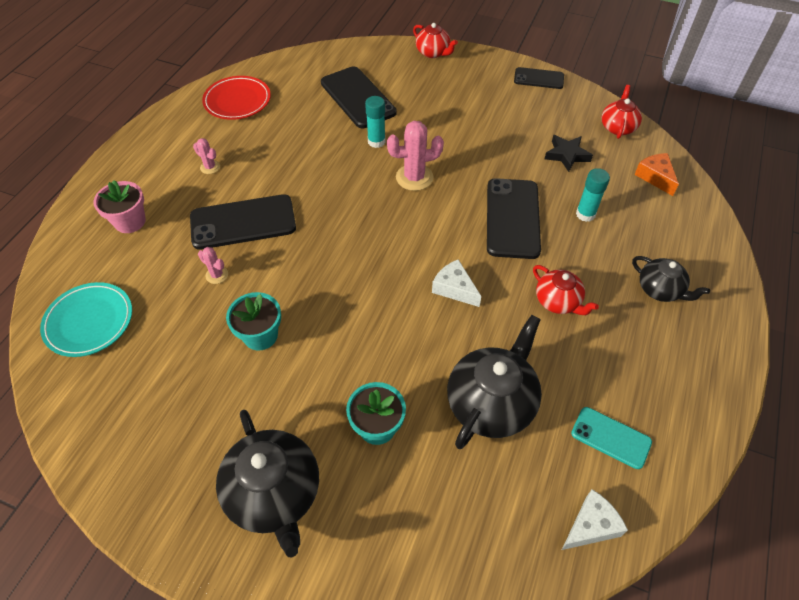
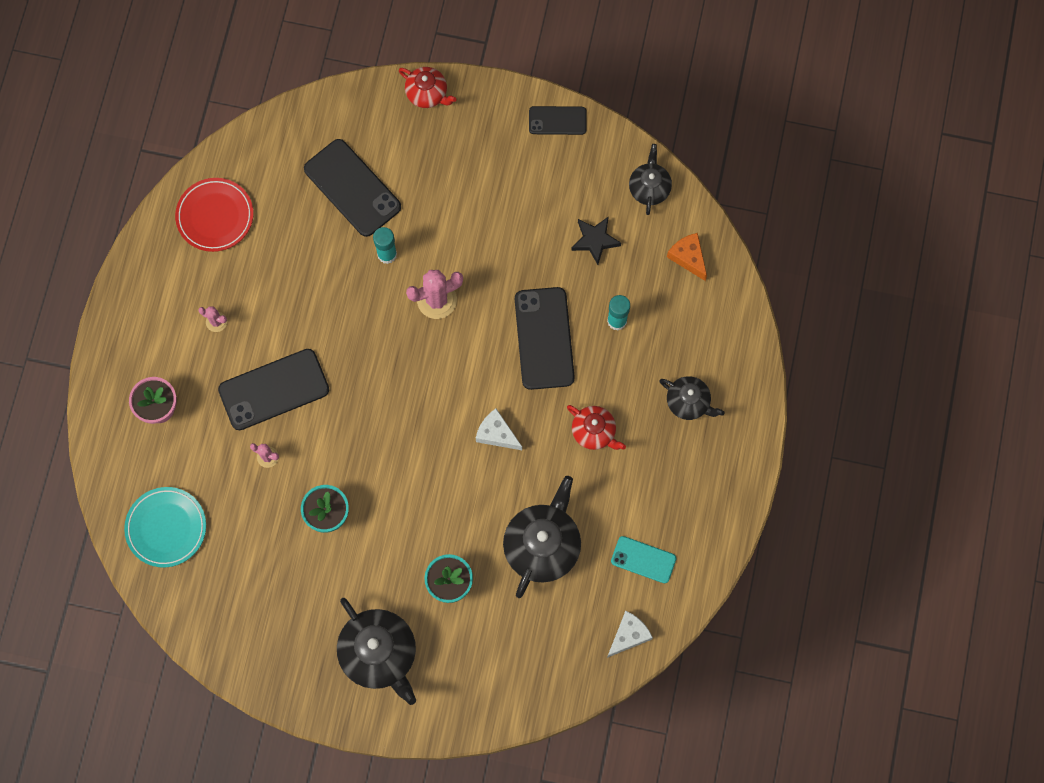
camera: 10 degrees left, 20 degrees up
(617, 127) = (649, 188): red teapot -> black teapot

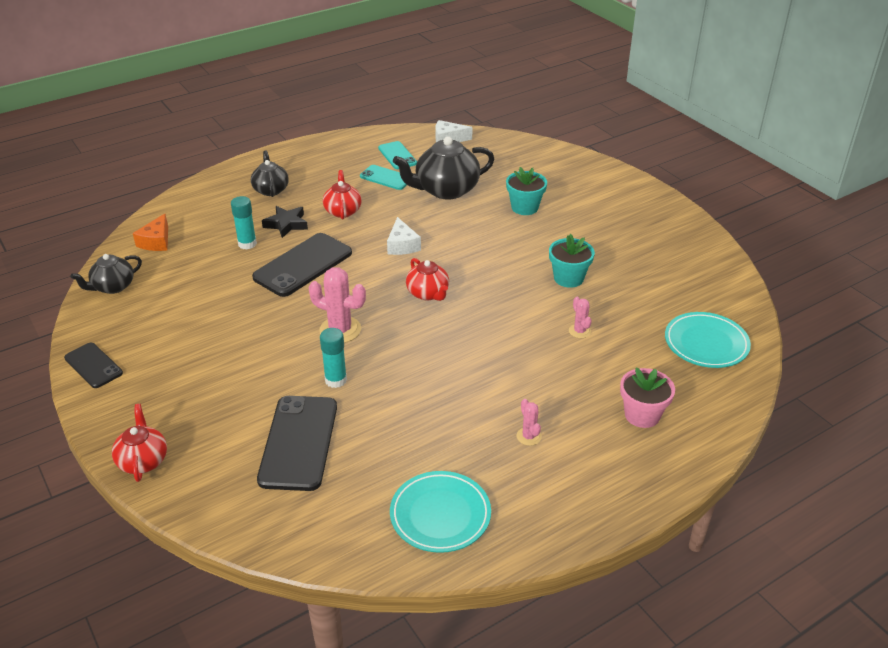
camera: 135 degrees left, 35 degrees down
(215, 216) = (440, 515): red plate -> turquoise plate
(274, 390) = (530, 363): black phone -> none
(379, 654) = (608, 207): black teapot -> none
(416, 396) = (428, 293): none -> red teapot
(595, 240) = (191, 286): black star -> black star (286, 224)
(613, 514) = (386, 178): none -> turquoise phone

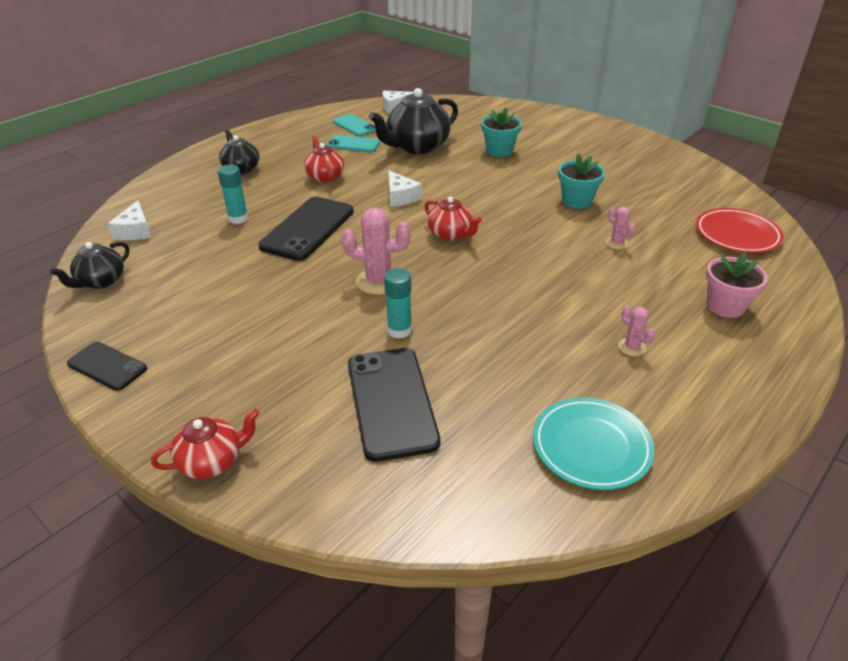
camera: 15 degrees left, 0 degrees up
(143, 460) = (212, 461): red teapot -> red teapot turned 90 degrees clockwise
(156, 241) = (135, 231): orange cheese -> white cheese
(286, 224) = (272, 196): black star -> none
(706, 343) = (737, 234): turquoise plate -> red plate

